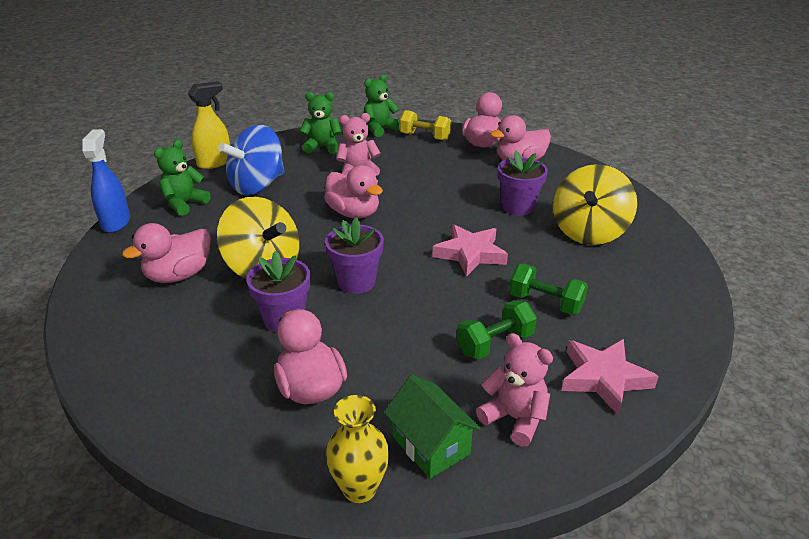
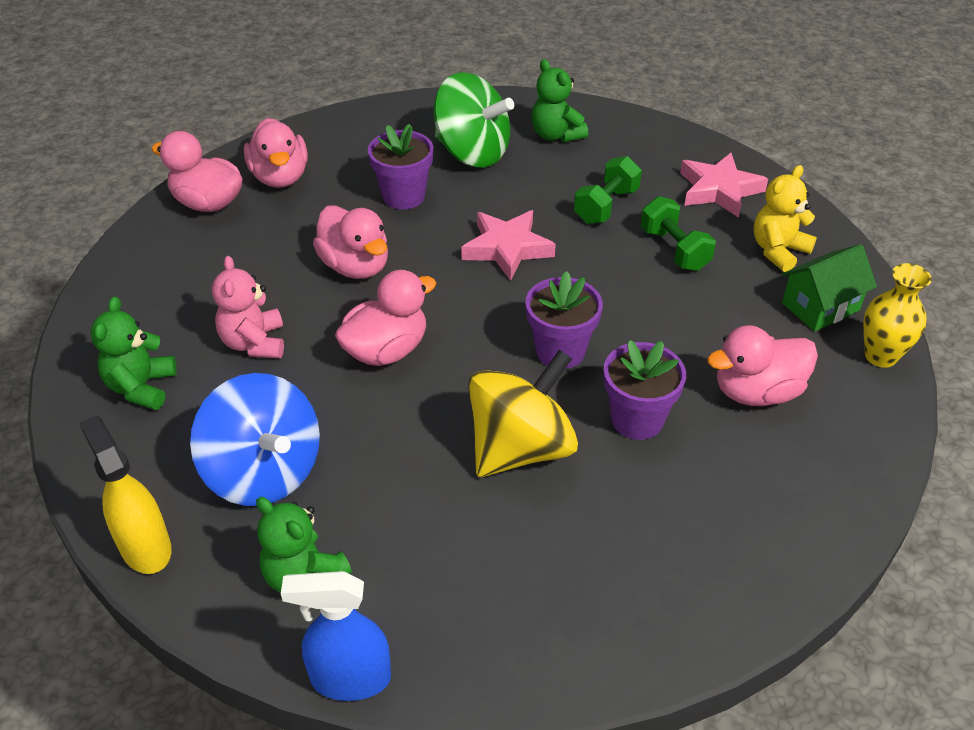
camera: 85 degrees left, 10 degrees up
(179, 275) = (532, 549): pink duck -> pink duck (355, 266)
(380, 129) = (99, 311): green teddy bear -> green teddy bear (556, 135)
(425, 137) = (157, 261): yellow dumbbell -> none
(514, 418) = (778, 251): pink teddy bear -> yellow teddy bear
(589, 232) = (472, 153): yellow spinning top -> green spinning top

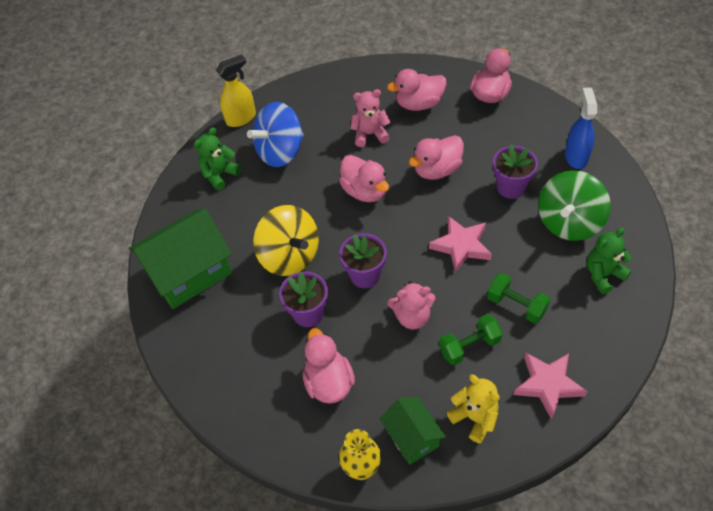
camera: 95 degrees right, 10 degrees up
(141, 387) = (338, 97): green teddy bear -> none
(280, 177) = (522, 123): pink duck -> pink duck (419, 104)
(350, 678) = (166, 197): blue spray bottle -> blue spray bottle (576, 156)
(558, 607) = (189, 273): none -> green house
(633, 301) = (412, 317): none -> pink teddy bear

